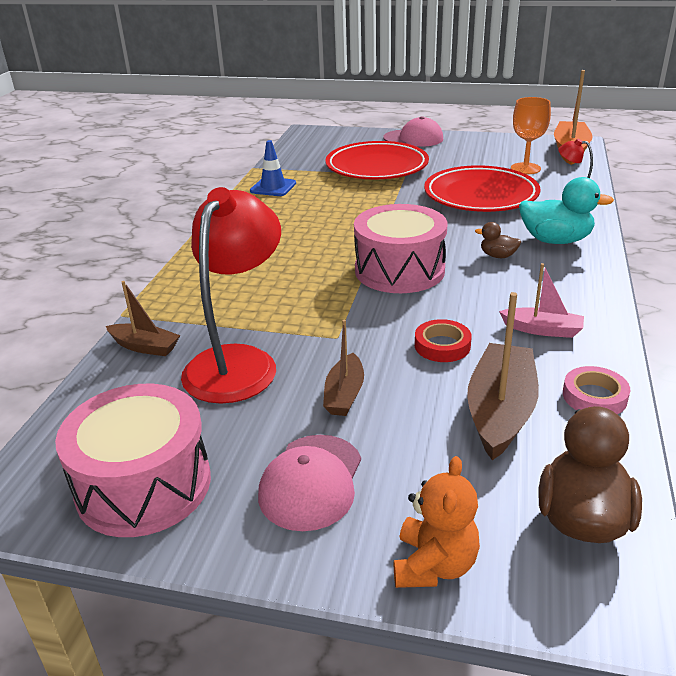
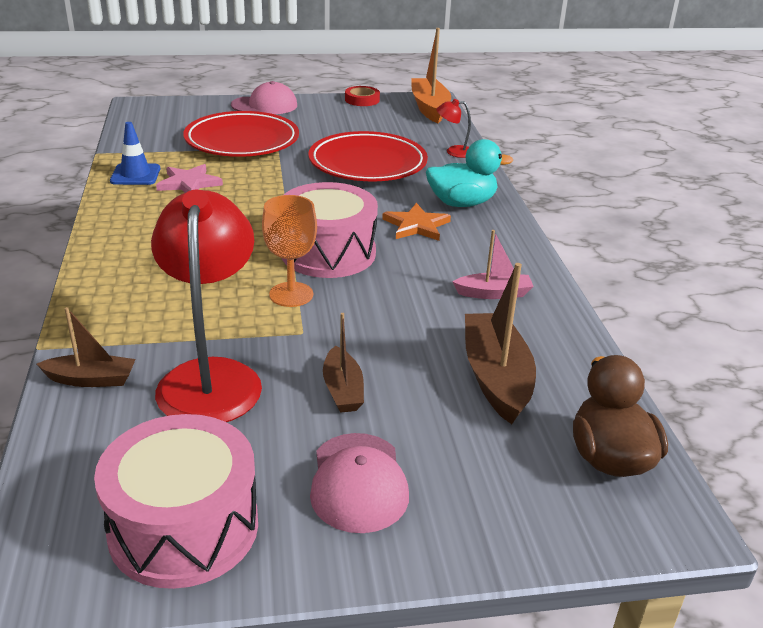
camera: 25 degrees left, 0 degrees up
(312, 198) = (189, 183): none -> pink star
(434, 565) = (511, 530): orange teddy bear -> none
(442, 345) = (411, 324): red tape -> red tape (362, 100)
(498, 256) = (416, 225): brown duck -> orange star
(525, 168) = (396, 131): orange goblet -> orange goblet (291, 294)
(594, 396) = (567, 348): pink tape -> none

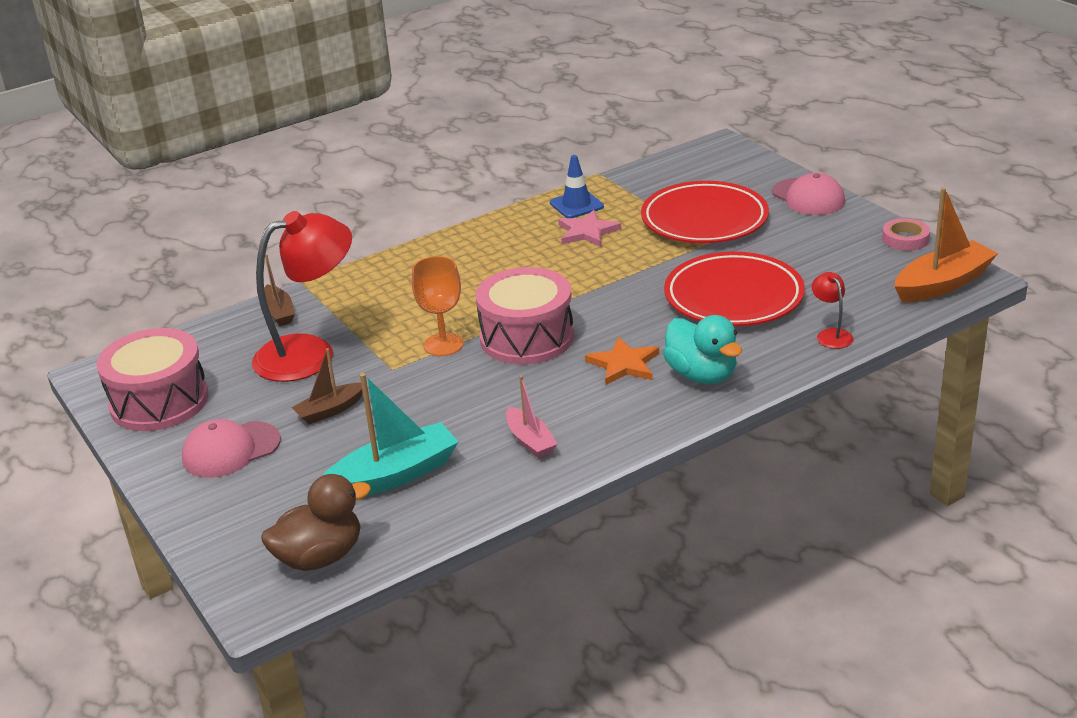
camera: 70 degrees right, 0 degrees up
(362, 100) = (905, 239): red tape -> pink tape
(496, 377) = (394, 475): brown boat -> turquoise boat

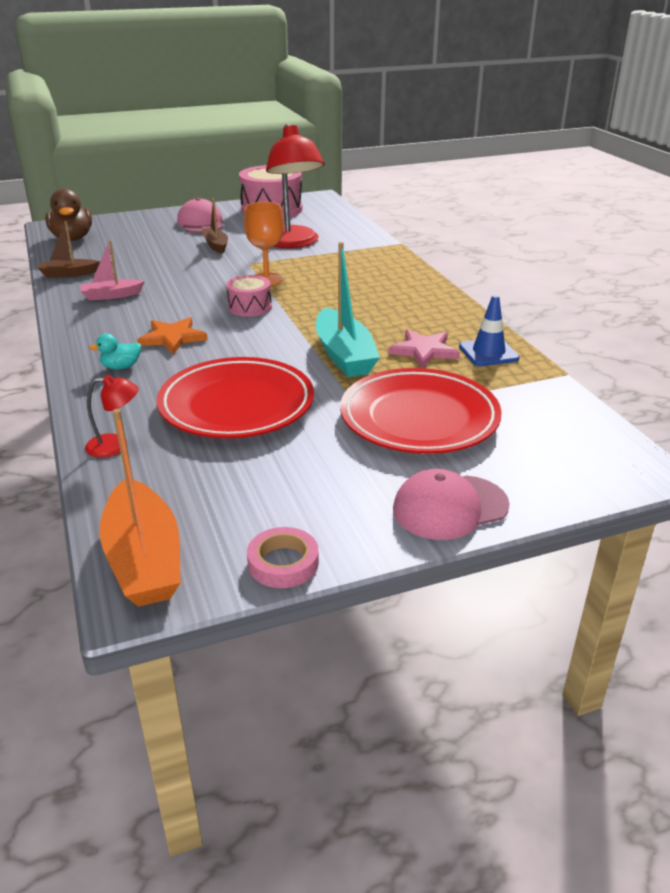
camera: 100 degrees right, 0 degrees up
(278, 313) = (356, 236): brown boat -> brown boat (69, 274)
(394, 475) = (124, 257): turquoise boat -> turquoise boat (344, 355)
(527, 337) = (249, 307): pink drum -> pink drum, size x0.53
(702, 375) = (121, 367): turquoise duck -> turquoise duck, size x0.51

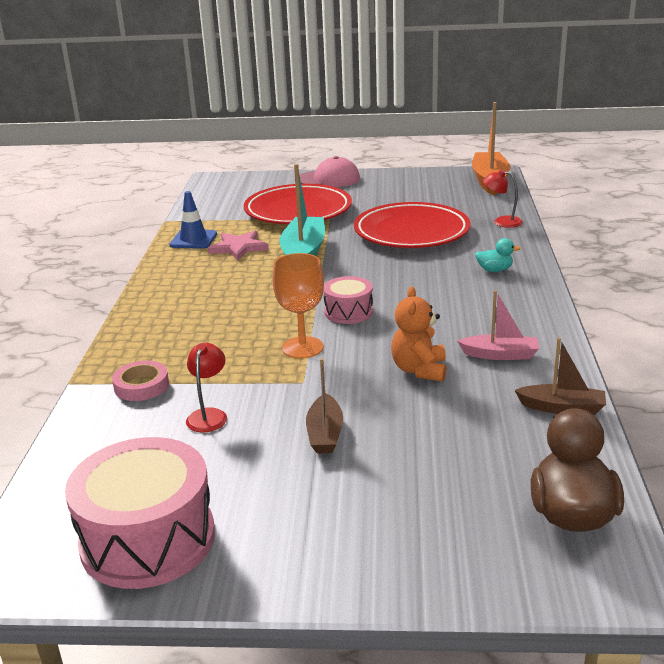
camera: 155 degrees left, 5 degrees down
(171, 279) = (419, 370): none -> orange teddy bear
(172, 338) = (442, 289): orange star -> none
(201, 223) = (314, 515): pink cap -> none
(283, 563) = (424, 173): pink tape -> pink tape (141, 386)
(292, 243) = (209, 415): red lamp -> red lamp, size x0.43

